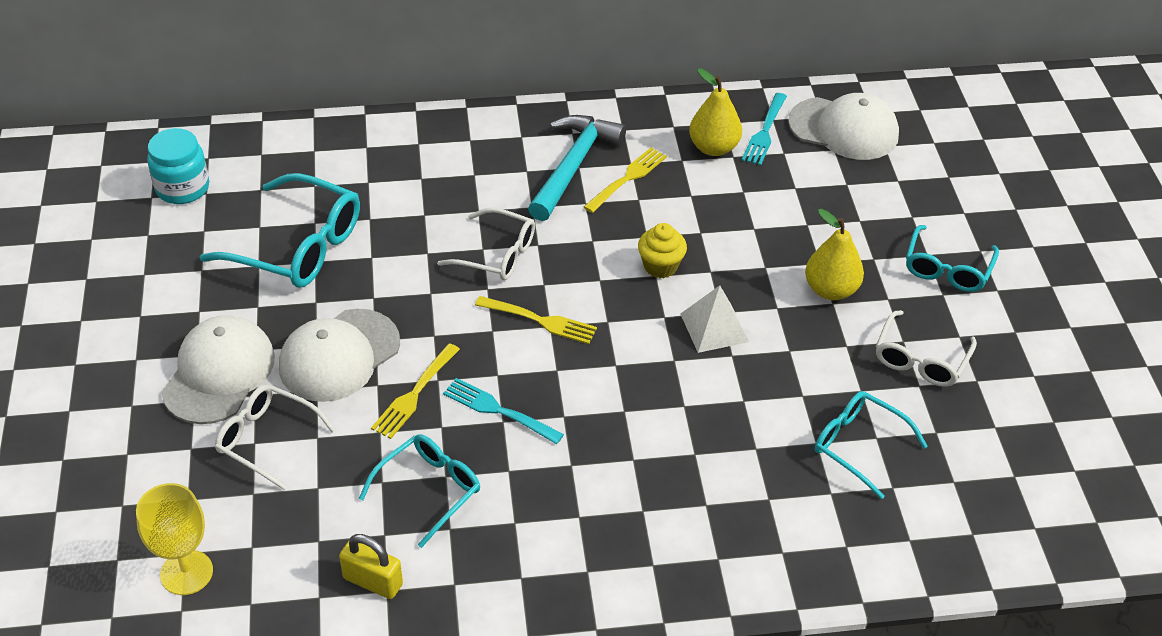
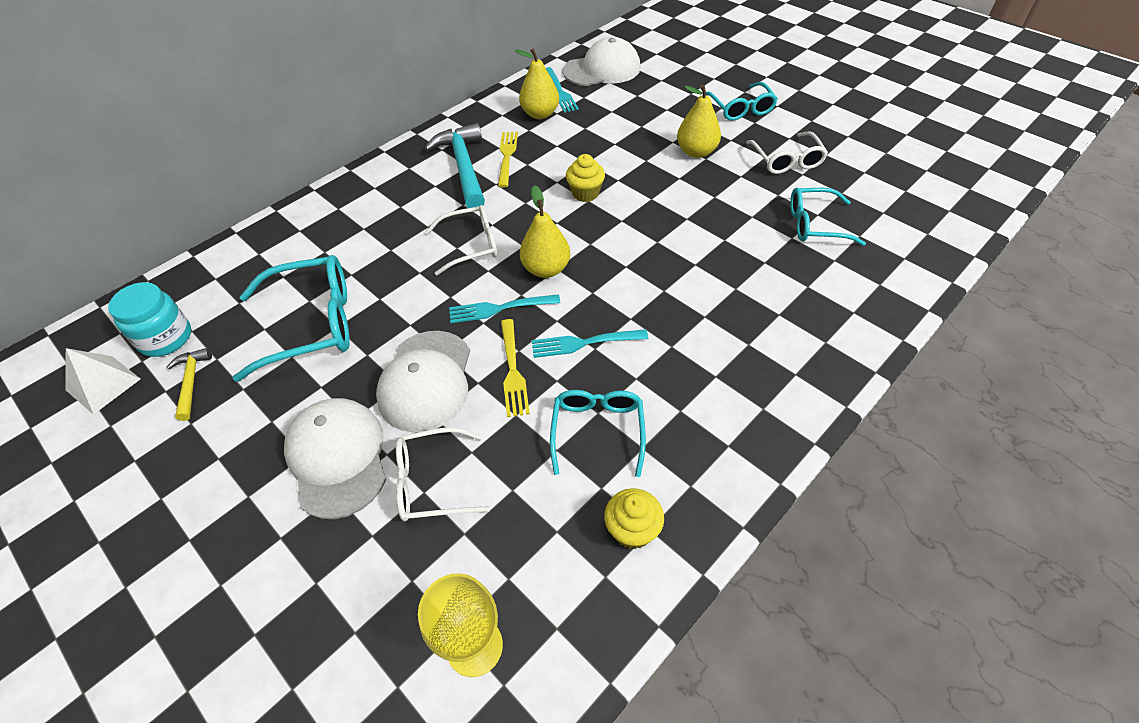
camera: 35 degrees left, 5 degrees up
(171, 239) = (191, 382): none -> yellow hammer
(373, 581) = (632, 530): yellow padlock -> yellow cupcake
(461, 331) = (500, 308): none -> turquoise fork
(539, 320) = (546, 269): yellow fork -> yellow pear
(714, 327) = (658, 209): white pyramid -> white pyramid (103, 384)

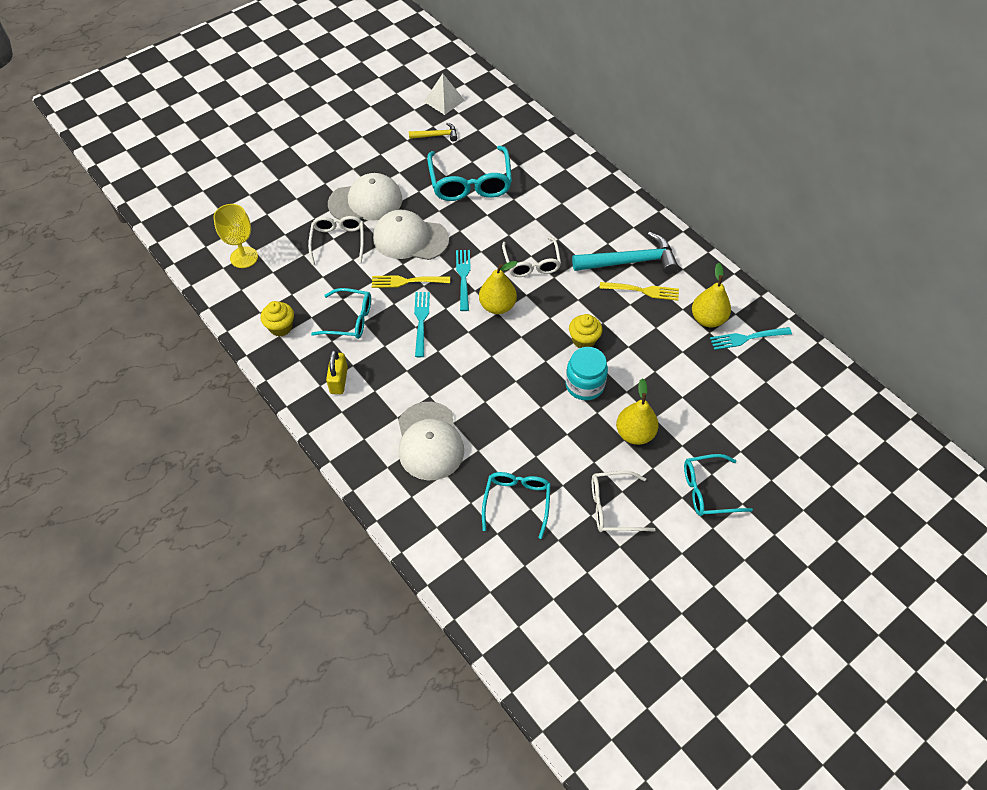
camera: 95 degrees right, 5 degrees up
(166, 338) = (474, 119): turquoise jar -> turquoise jar (584, 385)
(602, 69) = (790, 378): white cap -> white cap (429, 441)
(713, 422) = (339, 380): none -> yellow padlock

